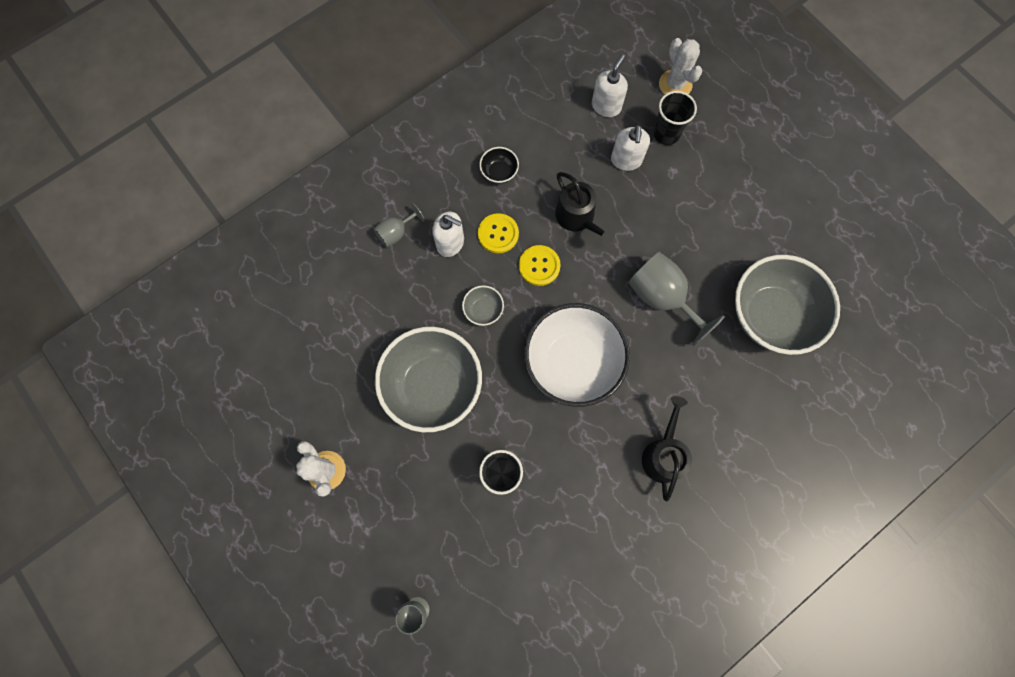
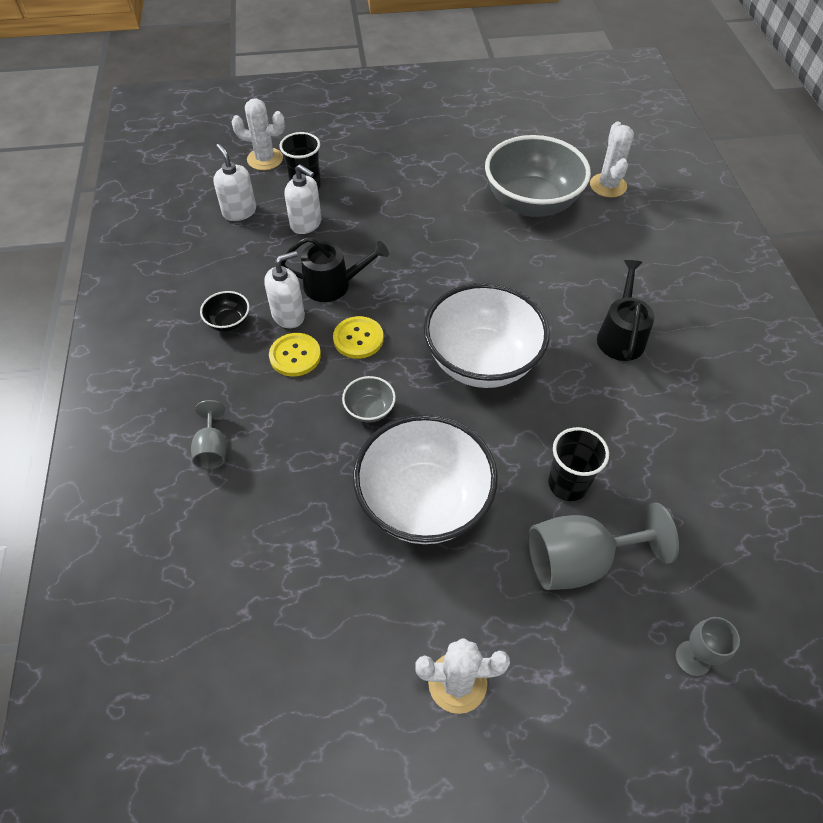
camera: 60 degrees left, 20 degrees down
(433, 386) = (424, 502): grey bowl -> white bowl
(450, 243) = (269, 403): white soap dispenser -> white soap dispenser (288, 315)
(662, 298) = (463, 263): grey goblet -> grey goblet (579, 561)
(663, 454) = (621, 336): black watering can -> black watering can turned 60 degrees clockwise
(840, 369) = (608, 185): none -> white cactus

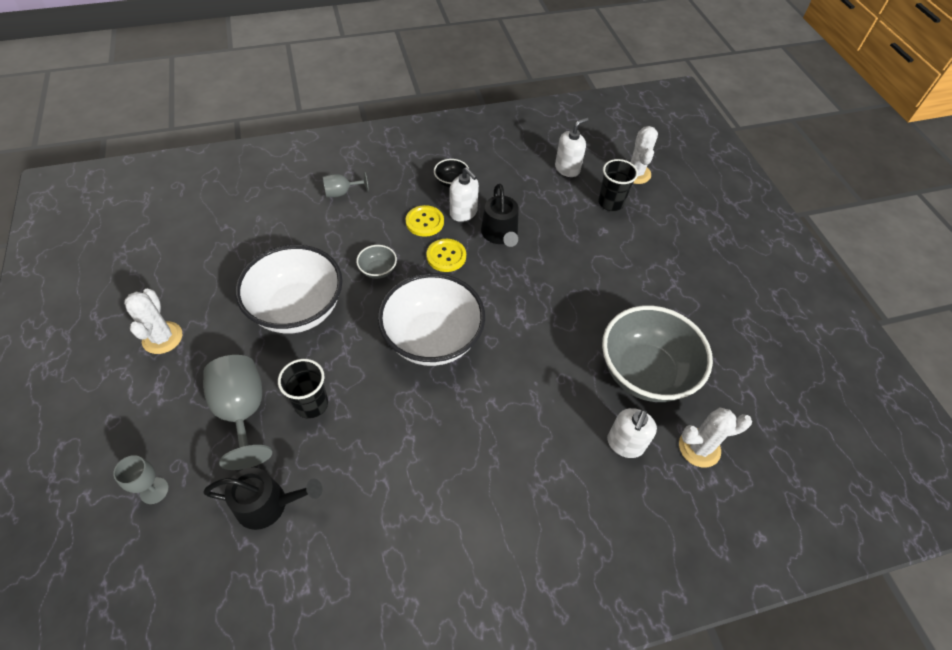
camera: 80 degrees right, 0 degrees up
(306, 224) = (565, 209): white soap dispenser -> white soap dispenser (625, 444)
(621, 336) = (477, 452): black watering can -> black watering can (267, 504)

